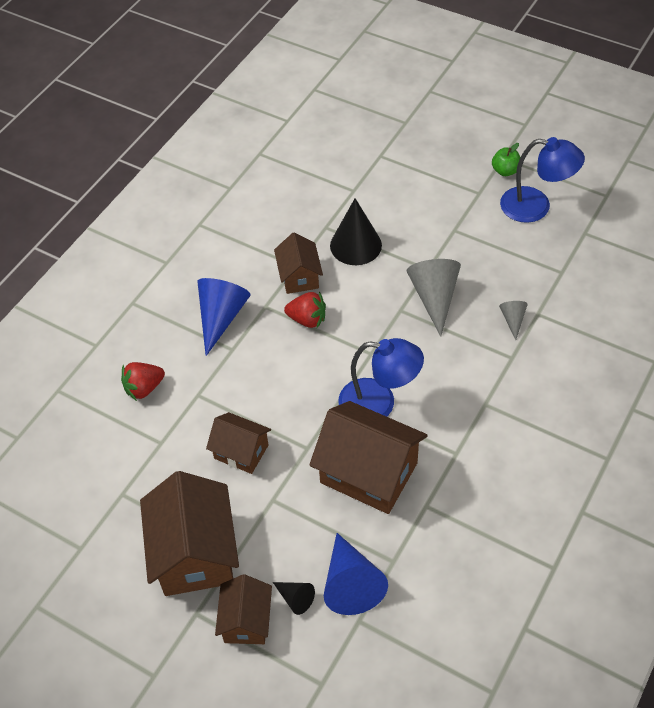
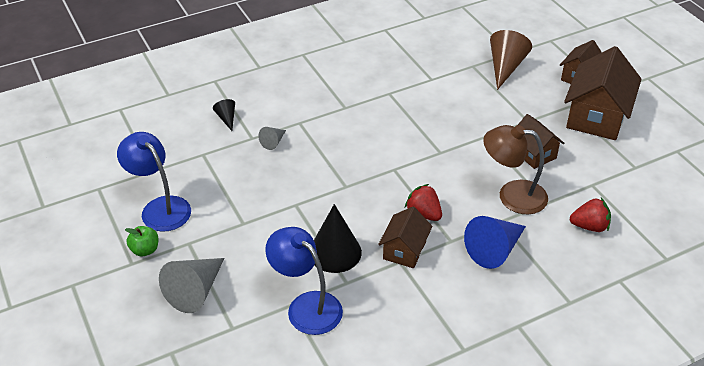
camera: 150 degrees left, 10 degrees down
(236, 384) = (512, 195): none -> brown lamp
(295, 598) = (543, 74): black cone -> black cone (226, 118)
(351, 583) = (505, 67): blue cone -> brown cone
(368, 473) = (454, 107): brown house -> none
(379, 403) = (415, 138): blue lamp -> blue lamp (306, 306)
(434, 298) = (312, 182): grey cone -> grey cone (195, 291)

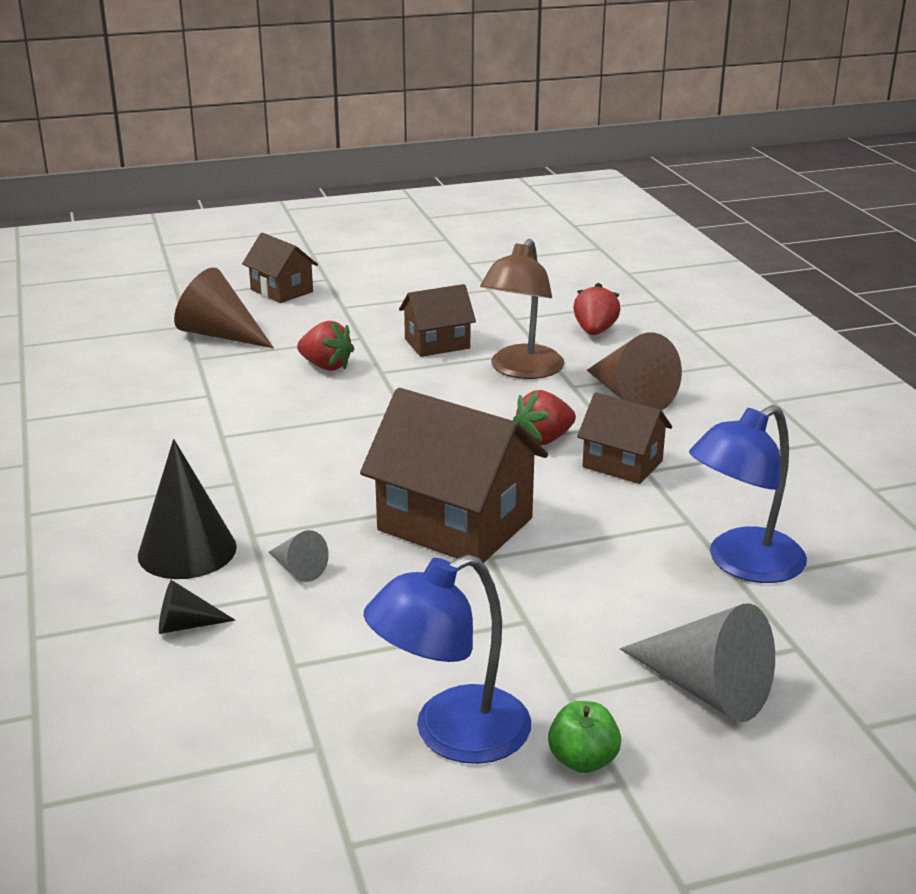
camera: 80 degrees left, 15 degrees down
(335, 252) = (619, 526): black cone -> black cone (187, 551)
(482, 113) = (326, 366): none -> red strawberry
(495, 250) = (630, 396): blue cone -> brown cone
(596, 117) = (377, 294): brown house -> brown house (455, 524)

